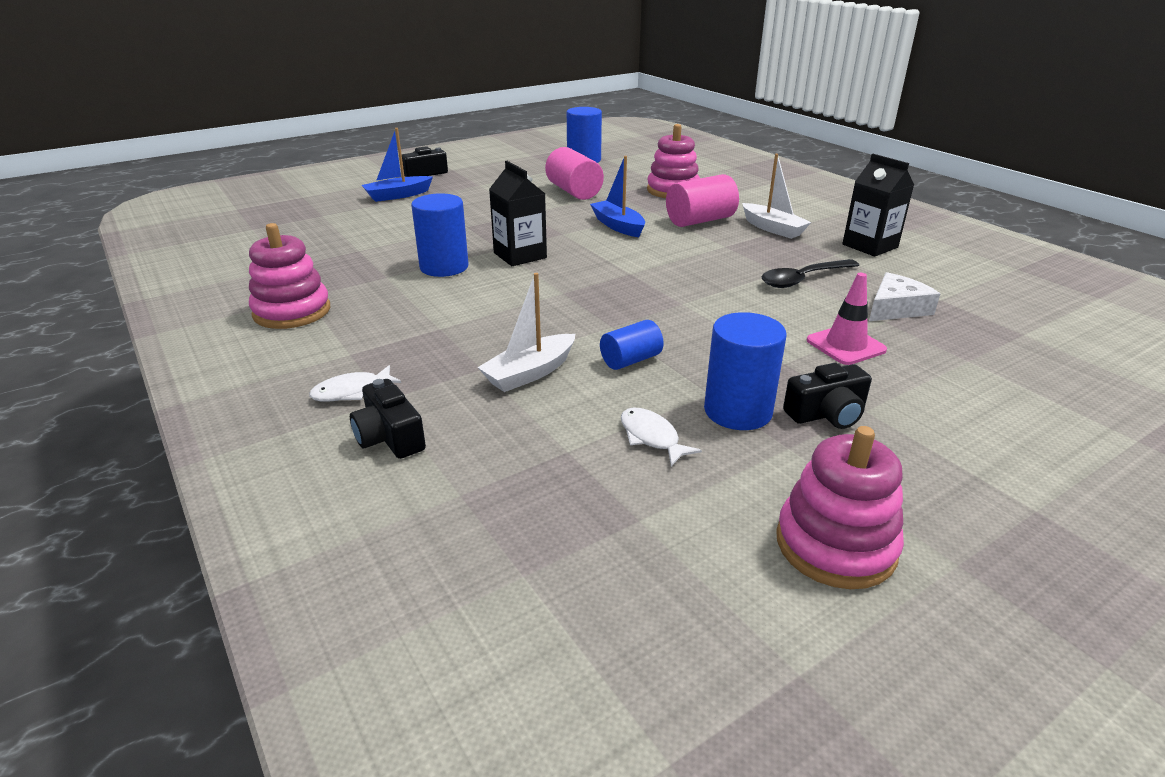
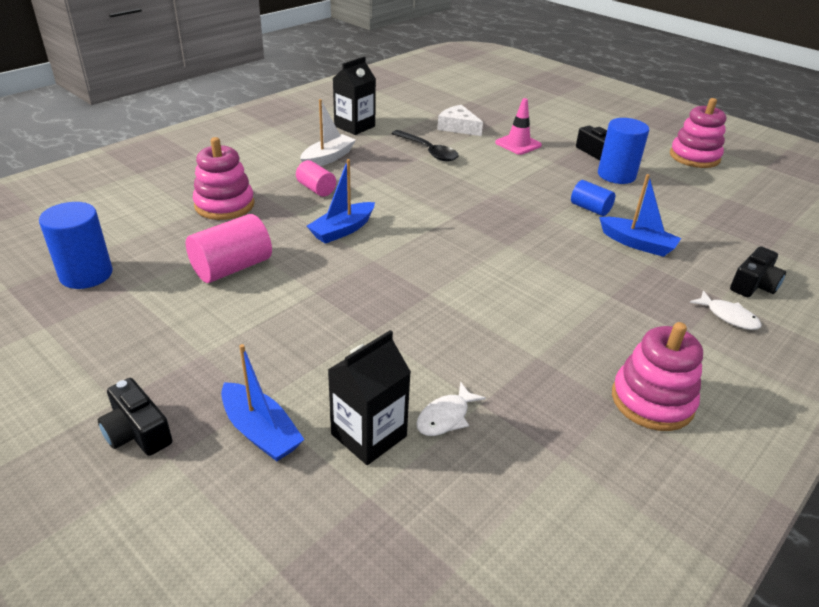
camera: 105 degrees left, 5 degrees up
(444, 267) = (493, 321): blue cylinder -> none
(520, 255) = (441, 278): black carton -> black carton (369, 435)
(530, 373) = (637, 244): white boat -> blue boat
(651, 437) = (664, 198): white fish -> white fish (445, 417)
(700, 221) = (316, 189): pink cylinder -> pink cylinder, size x0.61

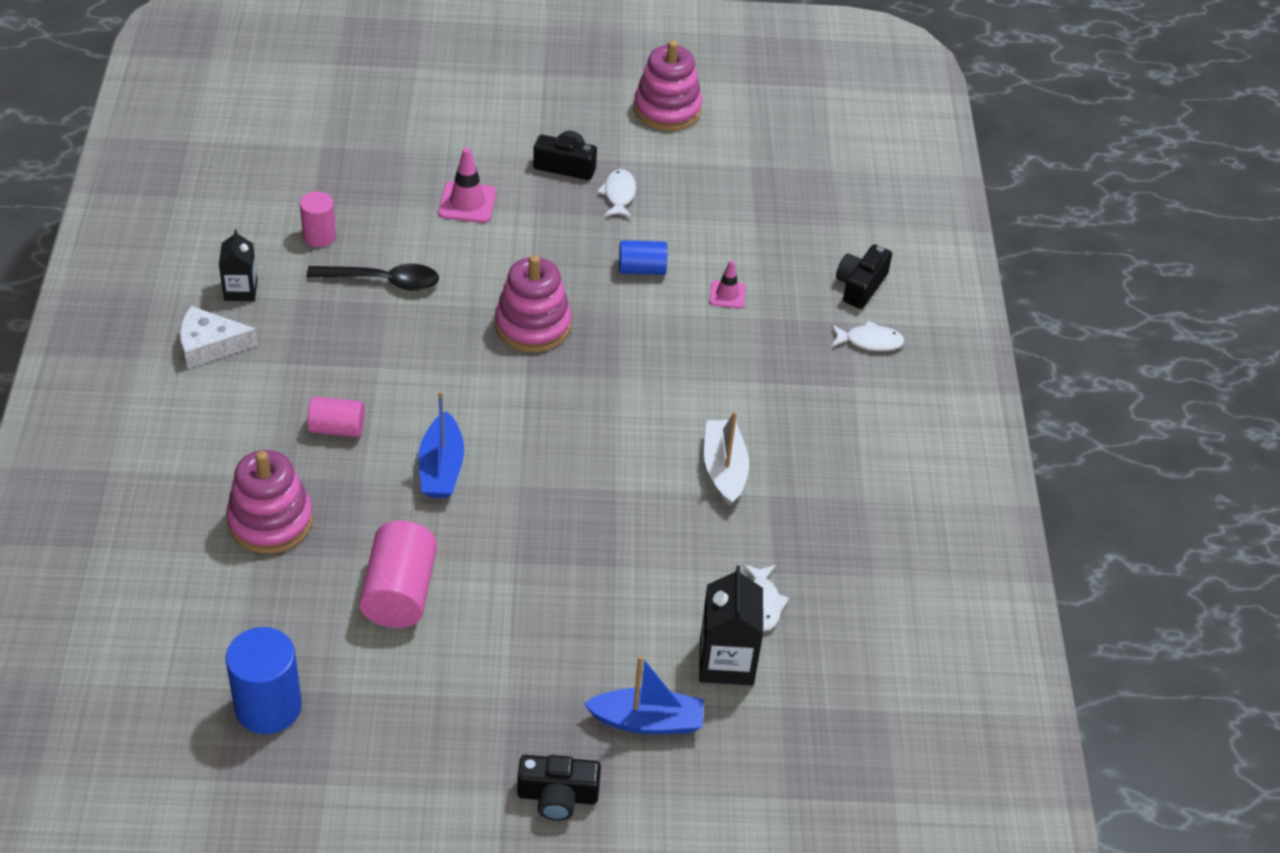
camera: 45 degrees left, 10 degrees up
(328, 158) = (284, 370): white boat -> white boat (724, 469)
(354, 126) = (240, 290): black carton -> black carton, size x0.65
(421, 125) = (319, 236): none -> pink cylinder
(458, 127) = (366, 213): white cheese -> white cheese (209, 345)
(616, 175) = (619, 195): blue cylinder -> white fish
(637, 244) = (727, 294): blue boat -> pink traffic cone
(652, 401) = (885, 477): pink stacking toy -> pink stacking toy (533, 325)
(753, 285) = (860, 286): black camera -> black camera turned 150 degrees counterclockwise

